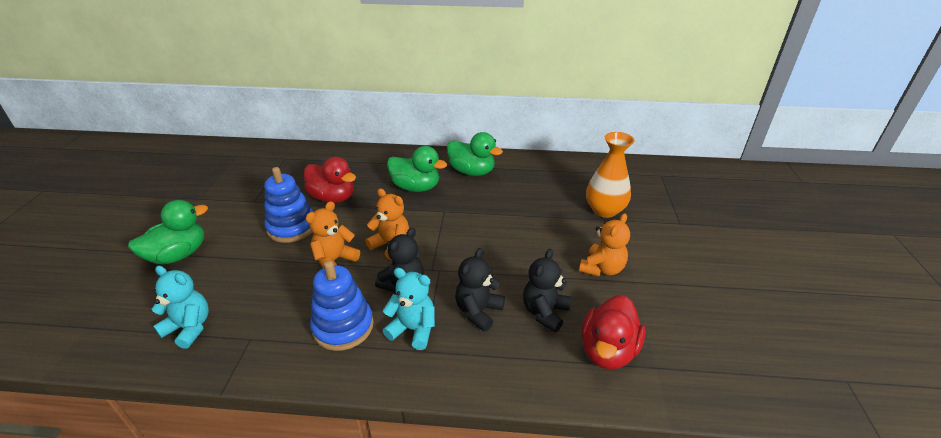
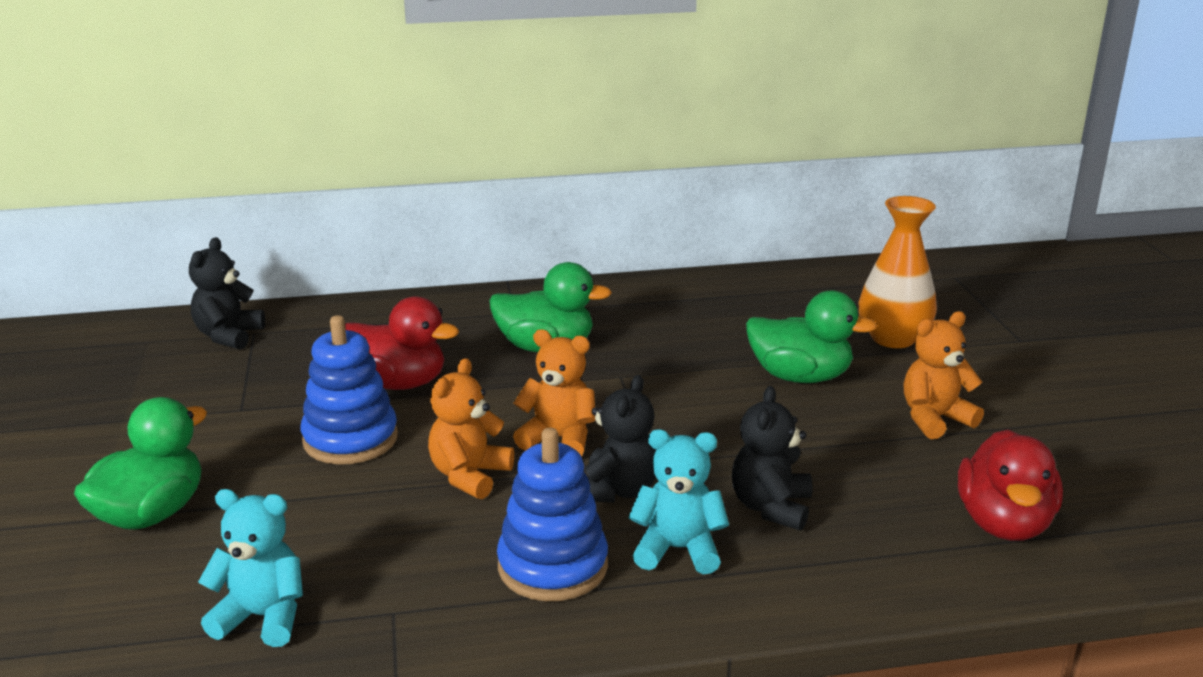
camera: 15 degrees left, 10 degrees down
(472, 172) = (632, 311): green duck -> green duck (800, 377)
(544, 312) = (879, 491): black teddy bear -> black teddy bear (228, 336)
(602, 269) = (934, 419): orange teddy bear -> orange teddy bear turned 135 degrees counterclockwise

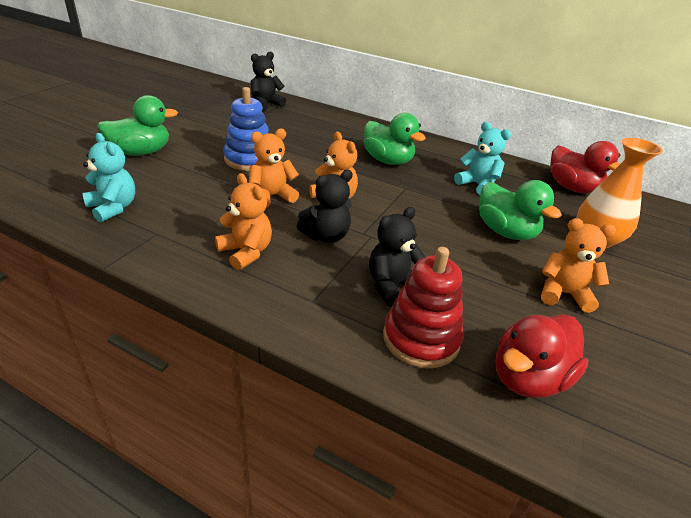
camera: 35 degrees right, 10 degrees up
(398, 383) = (301, 147): red duck -> red duck (572, 188)
(552, 566) = (246, 252): blue stacking toy -> orange teddy bear
(678, 549) = (313, 278): turquoise teddy bear -> turquoise teddy bear (477, 185)
(872, 546) = (421, 339): none -> red stacking toy

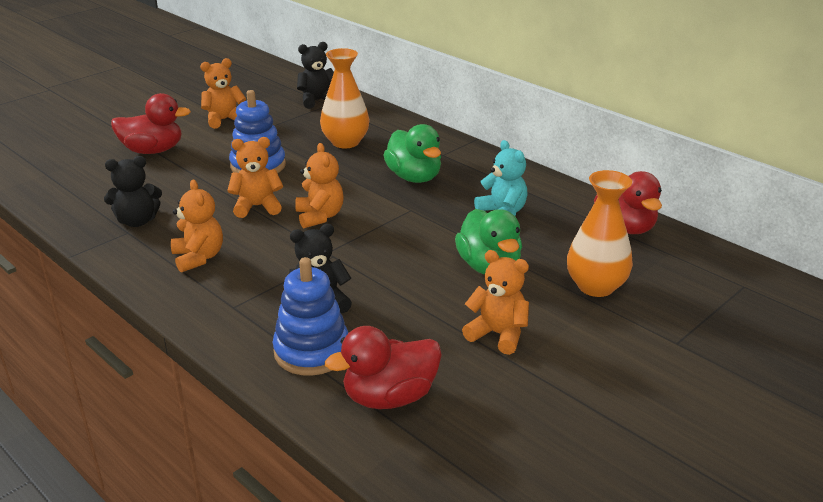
camera: 20 degrees right, 5 degrees down
(113, 208) = (100, 205): turquoise teddy bear -> none
(141, 152) = (153, 150): green duck -> red duck
(194, 122) = (224, 120): none -> orange teddy bear
(312, 135) = (345, 142): none -> orange vase
(326, 236) = (286, 251): black teddy bear -> black teddy bear (137, 221)
(421, 339) = (312, 351): red stacking toy -> blue stacking toy

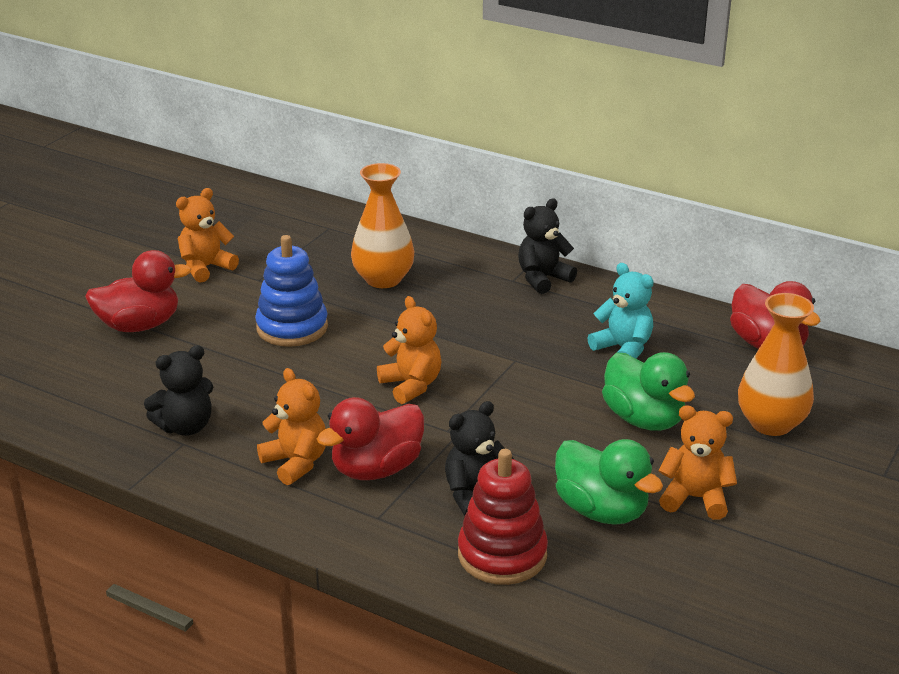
camera: 15 degrees left, 0 degrees up
(257, 207) = (326, 384): orange teddy bear -> none
(312, 351) = (502, 555): blue stacking toy -> red stacking toy
(317, 101) = (312, 224): black teddy bear -> black teddy bear (543, 279)
(389, 397) = (618, 591): red duck -> red duck (376, 469)
(414, 177) = (495, 316): green duck -> green duck (601, 510)

